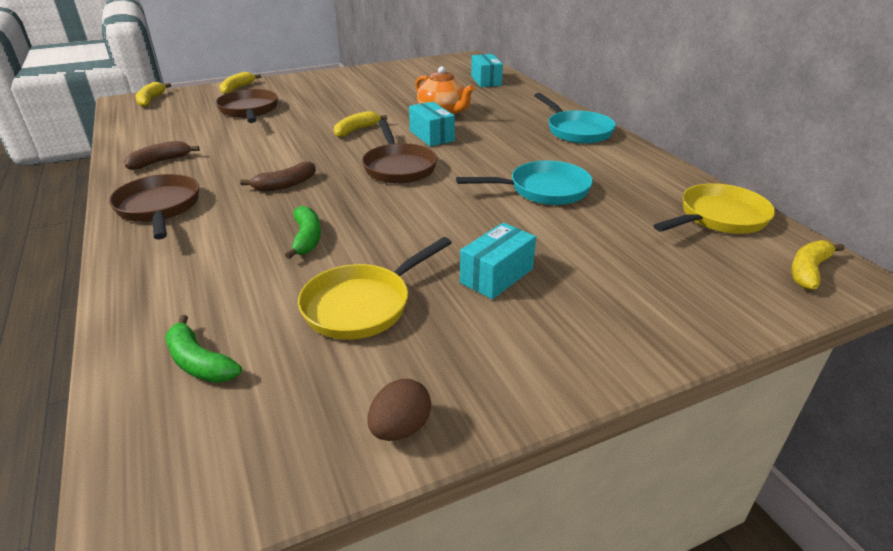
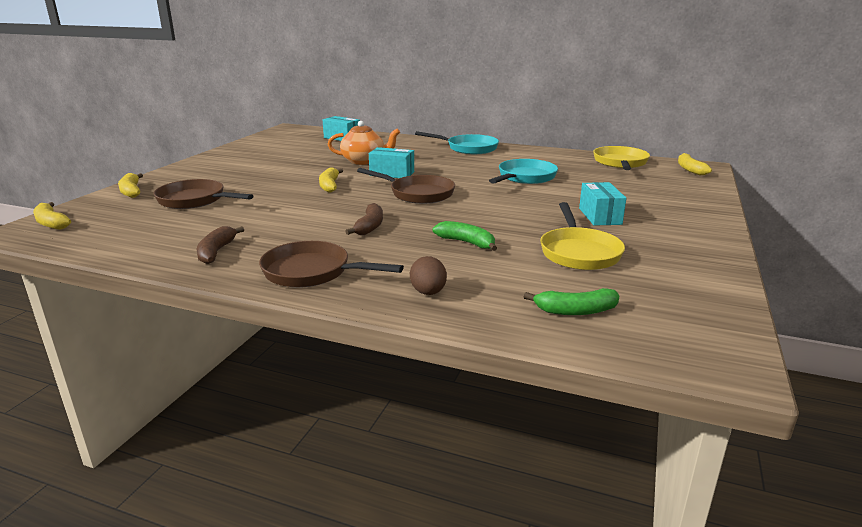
camera: 45 degrees left, 10 degrees down
(400, 428) = (712, 279): brown egg -> brown egg (428, 292)

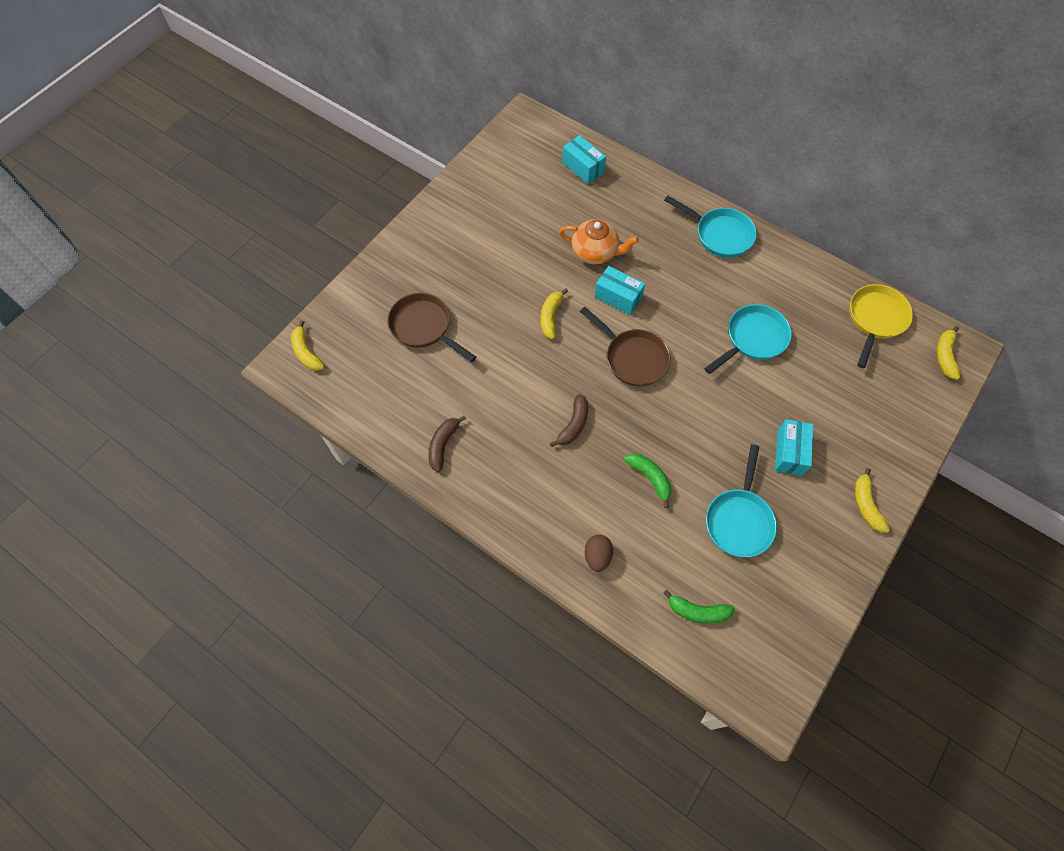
camera: 15 degrees right, 40 degrees up
(131, 191) = (365, 290): yellow banana -> yellow banana (866, 505)
(312, 272) = (515, 501): brown pan -> none
(579, 252) = (739, 520): yellow pan -> turquoise pan

